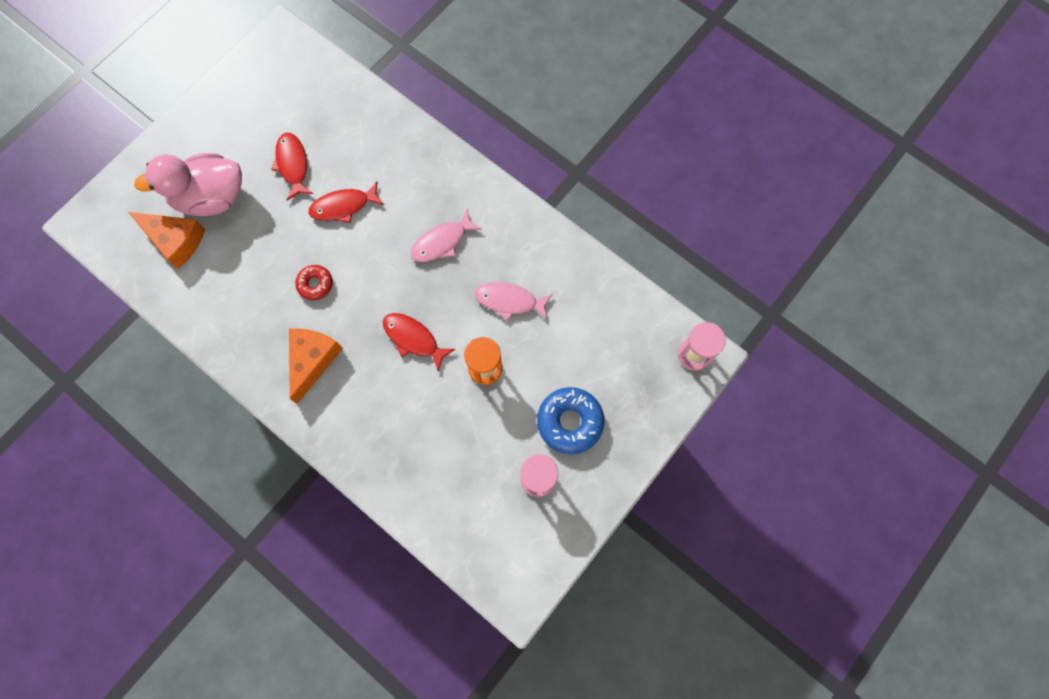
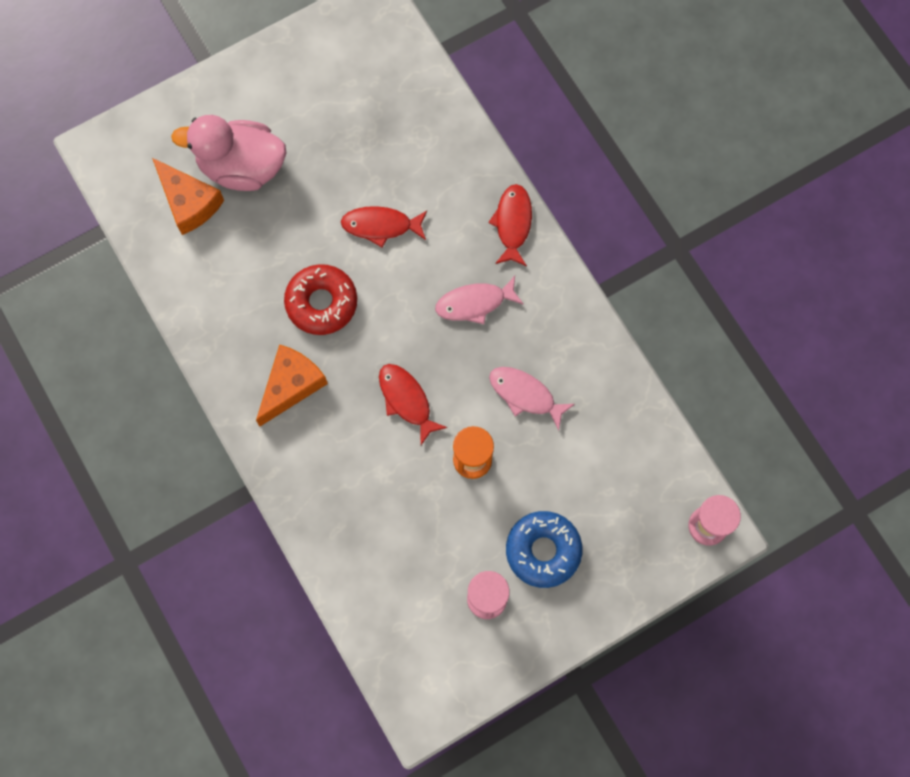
camera: 20 degrees right, 0 degrees up
(293, 165) = (341, 160): red fish -> red fish (513, 223)
(315, 284) = (321, 303): red donut -> red donut, size x1.73

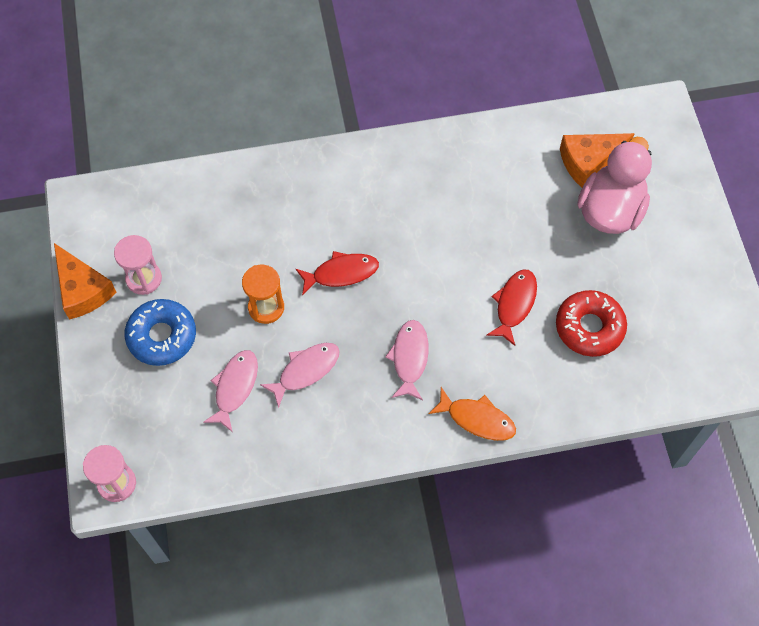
camera: 110 degrees right, 10 degrees down
(291, 385) = (391, 190): orange cheese -> orange cheese (82, 289)
(321, 303) = (457, 235): red donut -> red donut (589, 327)
(513, 223) = (477, 419): red fish -> orange fish
(569, 455) = (235, 387): none -> pink fish

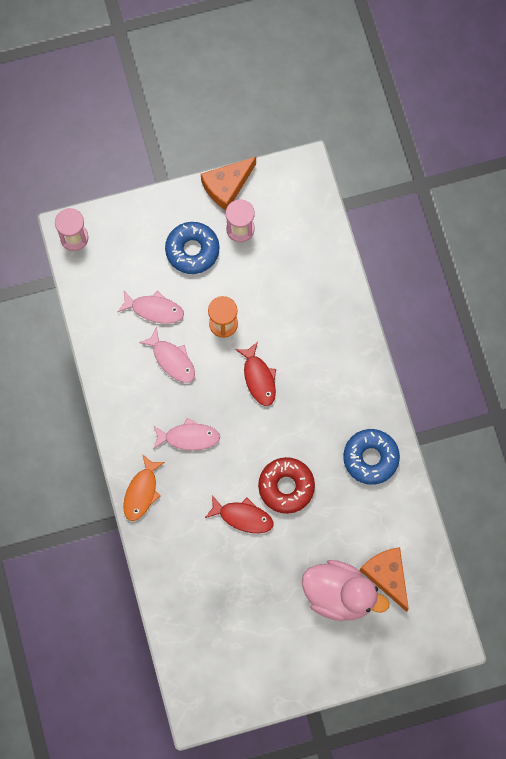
camera: 85 degrees right, 10 degrees up
(450, 165) = (370, 458): none -> blue donut
(589, 327) = (227, 578): red donut -> red donut (286, 487)

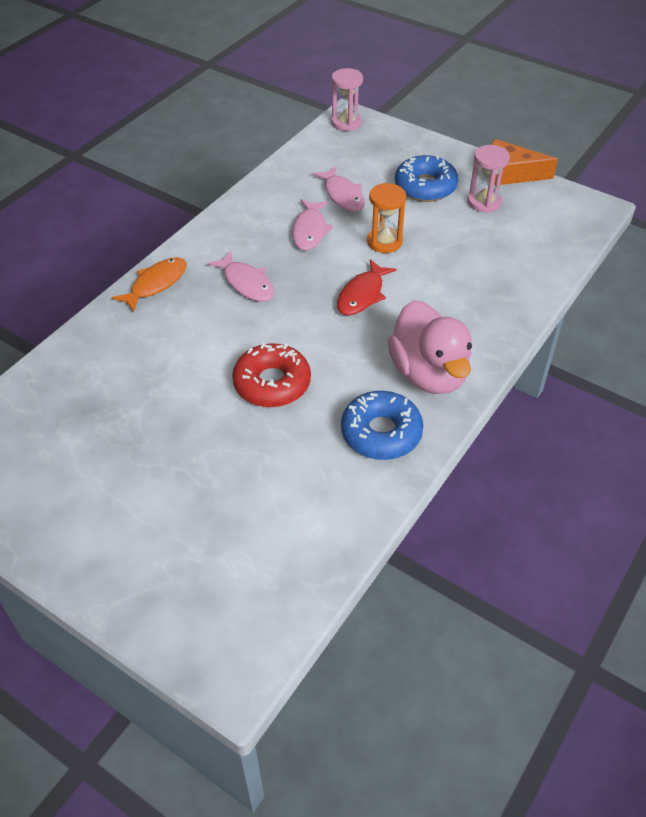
camera: 50 degrees right, 25 degrees down
(141, 492) = (156, 284): orange fish -> orange fish turned 150 degrees clockwise
(243, 517) = (203, 369): red fish -> none
(339, 595) = (190, 510): pink duck -> pink duck (429, 373)
(387, 576) = (257, 542): orange cheese -> none

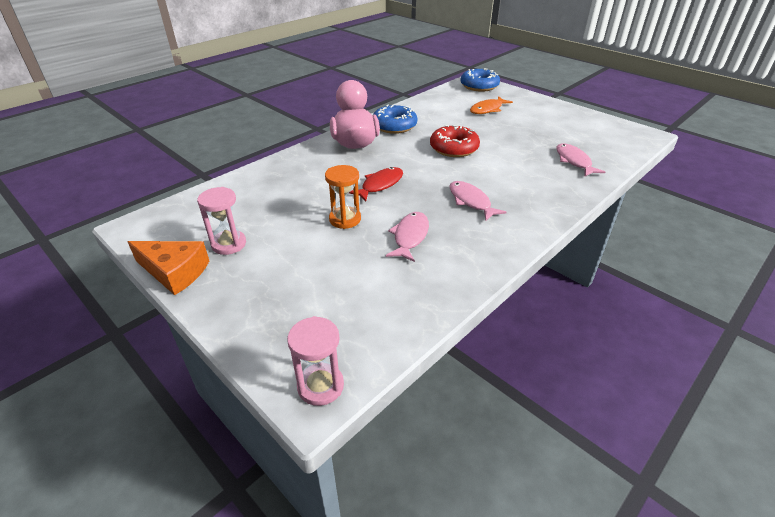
camera: 170 degrees left, 10 degrees down
(156, 284) = (548, 208): orange fish -> orange fish (487, 109)
(343, 195) = (366, 269): pink fish -> pink fish (574, 161)
(425, 187) = (274, 268): blue donut -> blue donut (479, 86)

